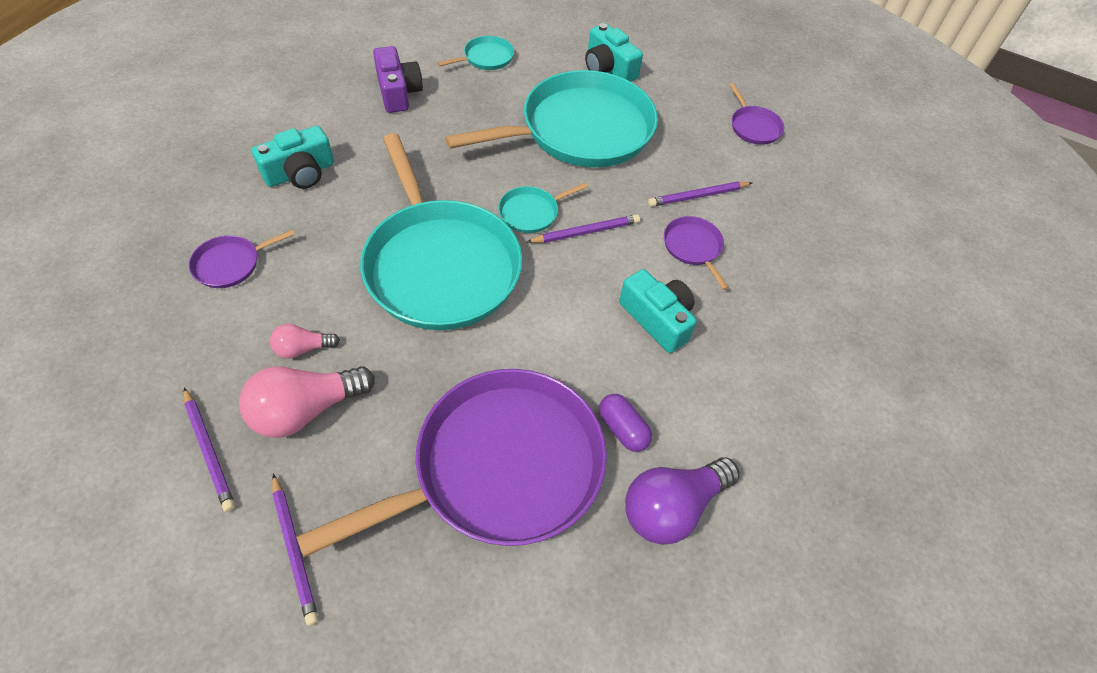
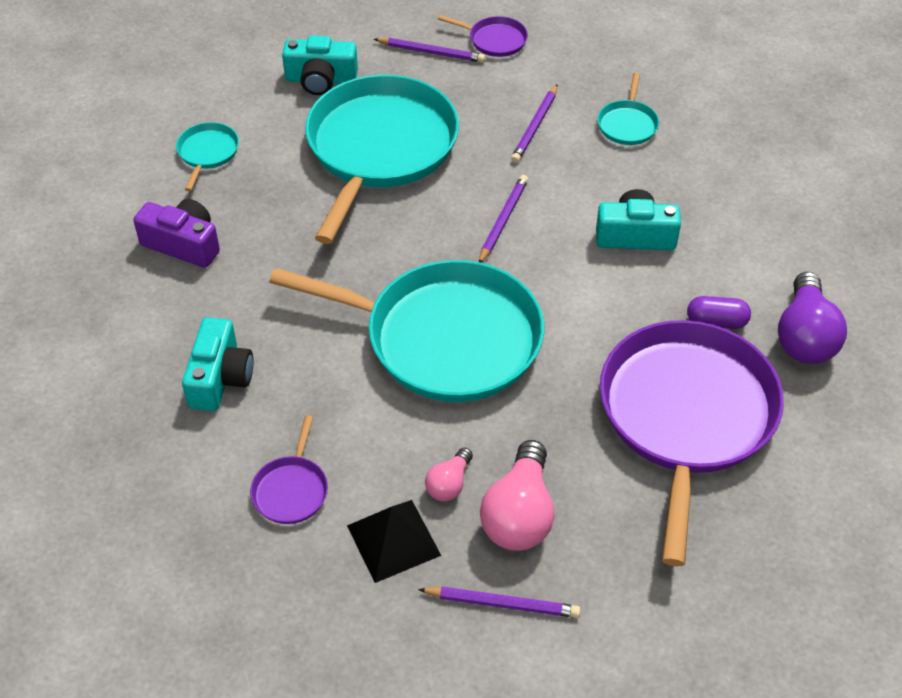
camera: 45 degrees left, 5 degrees down
(225, 347) = (393, 540): none -> black pyramid
(294, 549) = (651, 588): purple pencil -> purple pencil (431, 52)
(531, 212) = (445, 241): turquoise pan -> turquoise pan (627, 124)
(693, 247) = (585, 166): purple pan -> none

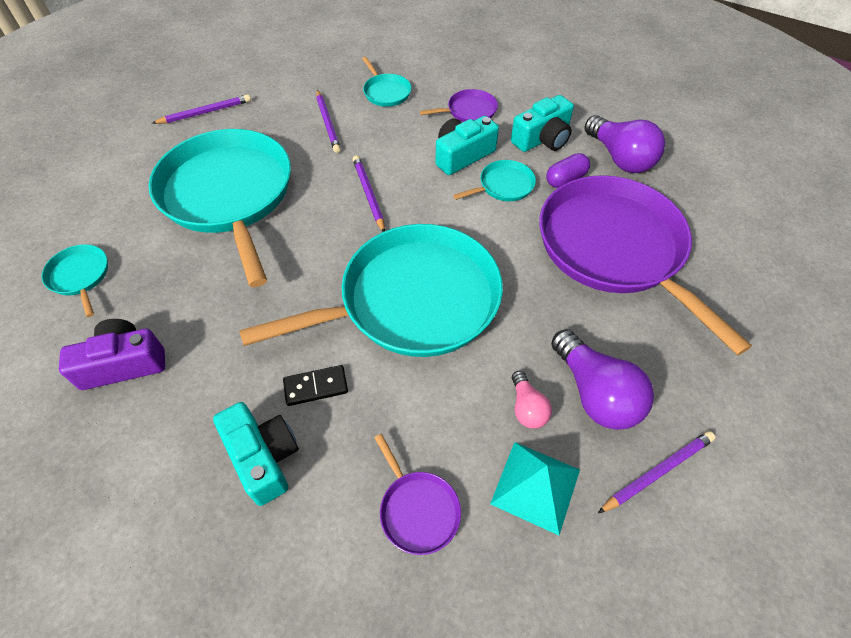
camera: 40 degrees left, 5 degrees up
(302, 354) = (316, 387): none -> black domino
(321, 80) = (133, 171): turquoise camera -> turquoise camera (542, 139)
(393, 540) = (536, 486): black pyramid -> turquoise pyramid
(494, 40) = (244, 84): purple pan -> purple pan (469, 111)
(519, 514) = (595, 393): pink light bulb -> purple light bulb
(643, 289) = (503, 186): none -> turquoise pan

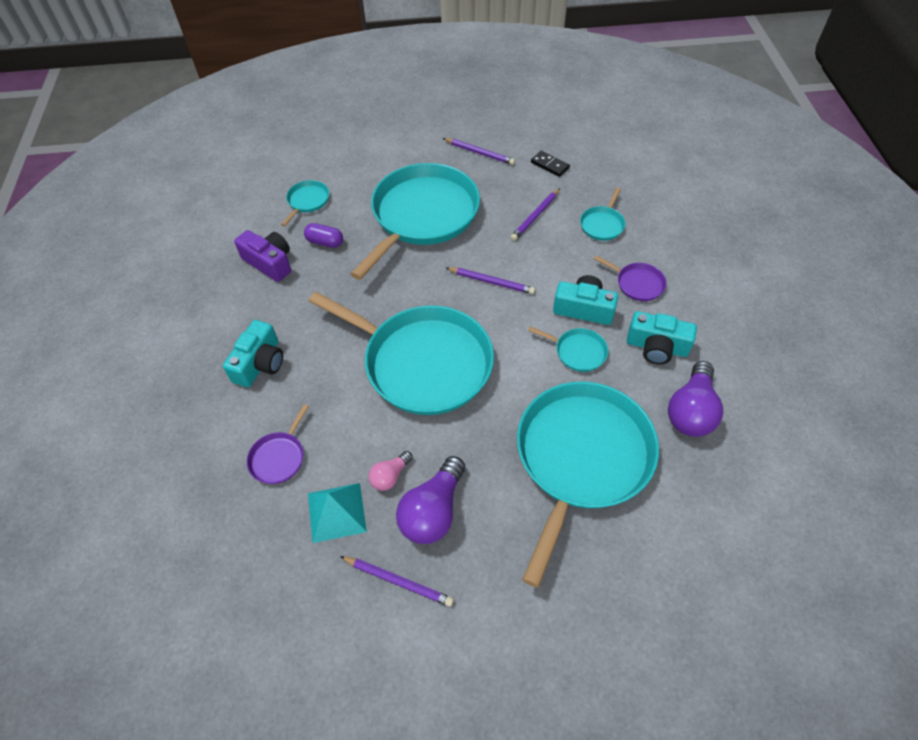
camera: 55 degrees right, 0 degrees up
(316, 387) = (320, 356): black domino -> black domino (550, 165)
(369, 194) = (491, 282): purple pencil -> purple pencil turned 75 degrees clockwise
(565, 179) = (625, 387): purple capsule -> purple capsule (325, 242)
(615, 249) = (581, 458): purple pan -> turquoise pan

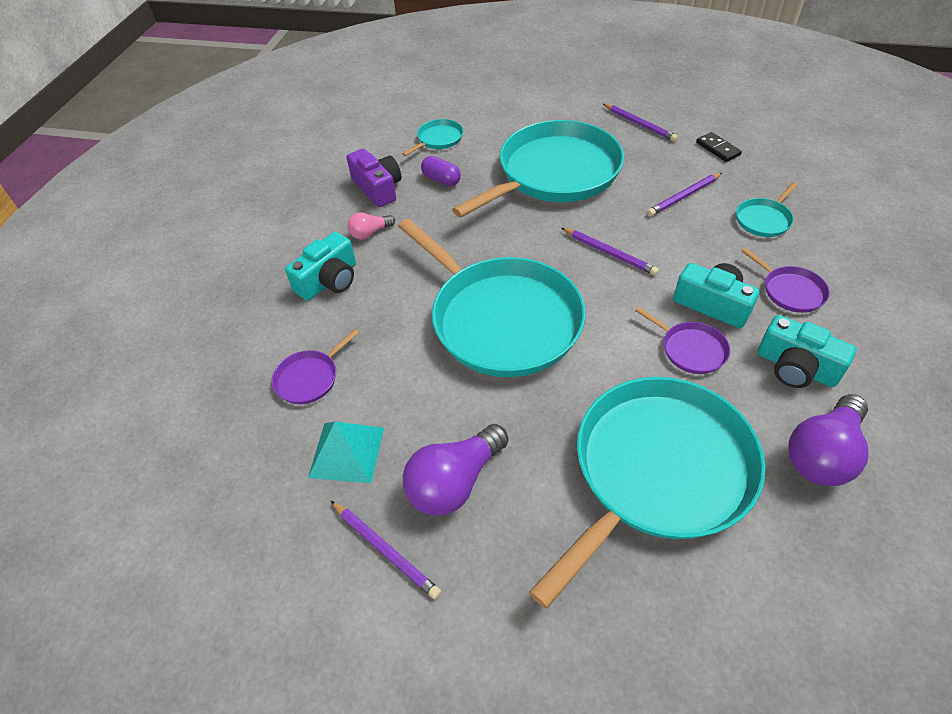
camera: 20 degrees right, 5 degrees down
(390, 476) = (420, 430): pink light bulb -> pink light bulb (370, 233)
(577, 351) = (690, 349): turquoise pan -> purple pan

